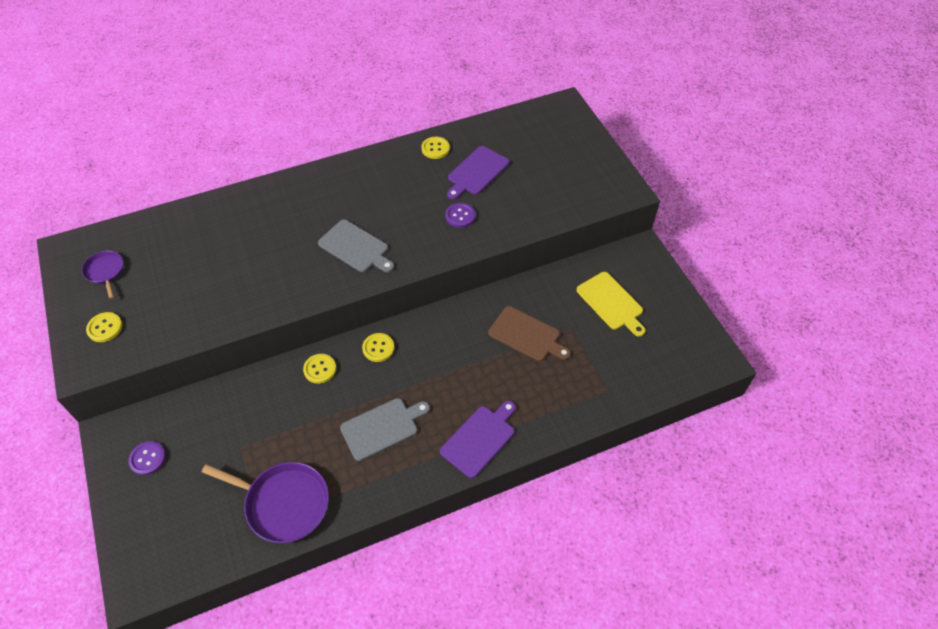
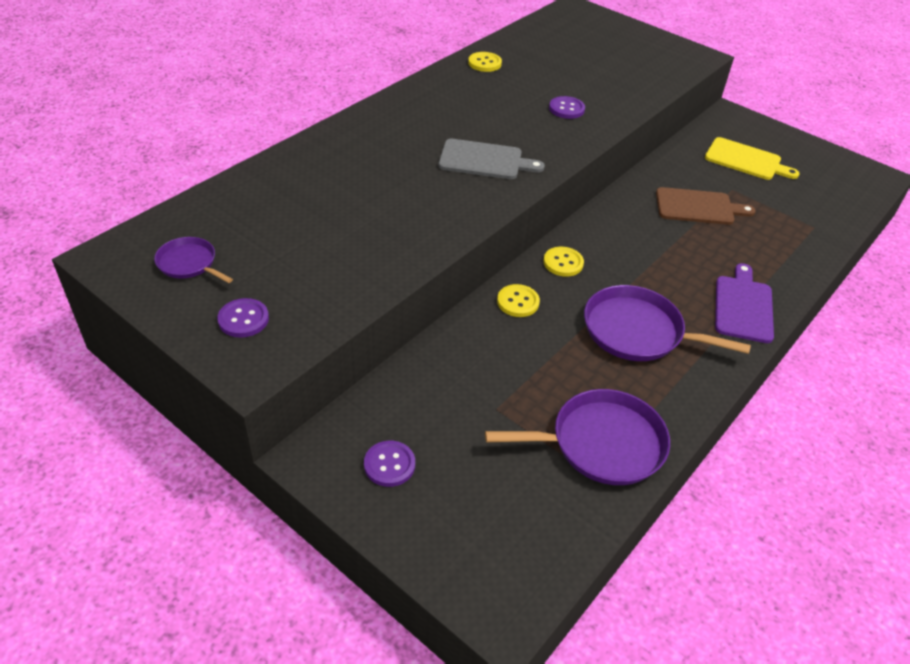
camera: 30 degrees left, 10 degrees down
(105, 328) = (243, 319): yellow button -> purple button
(382, 428) = (638, 331): grey cutting board -> purple pan
(476, 172) = (546, 72): purple cutting board -> none

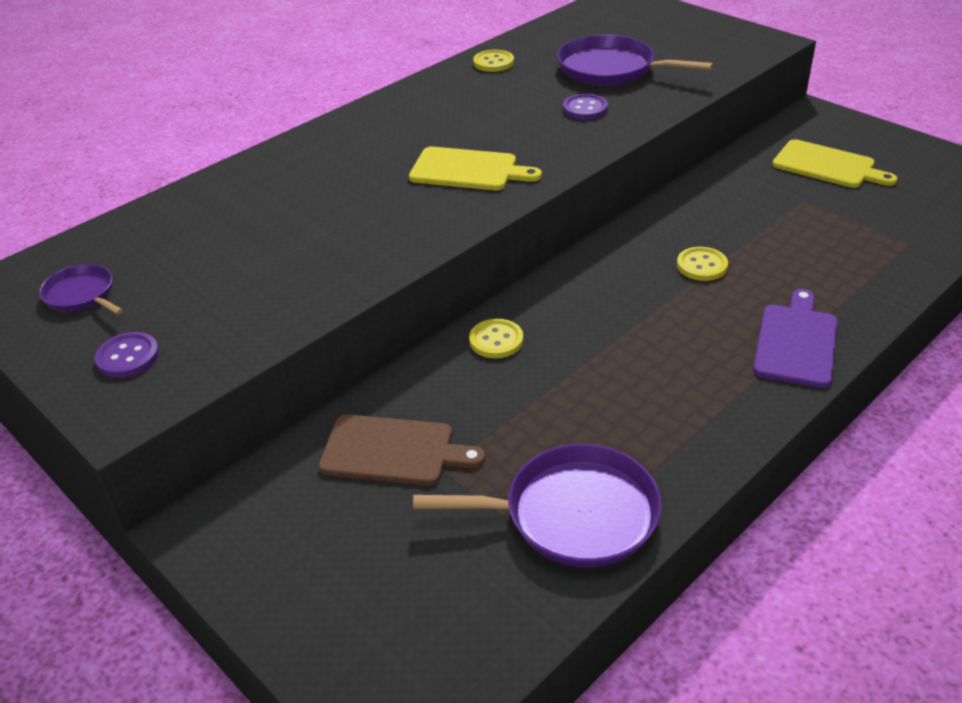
camera: 10 degrees right, 5 degrees down
(389, 465) = (291, 537): purple button -> none
(484, 160) = (468, 170): grey cutting board -> yellow cutting board
(563, 263) = (563, 293): yellow button -> yellow button (701, 265)
(638, 331) = (647, 374): purple pan -> purple pan (611, 69)
(698, 207) = (754, 223): brown cutting board -> brown cutting board (393, 451)

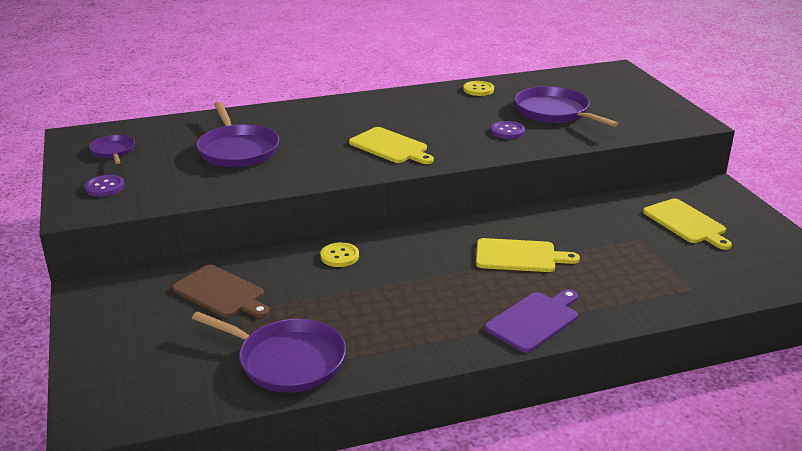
camera: 25 degrees right, 10 degrees down
(269, 235) = (237, 150): none -> purple pan
(701, 265) = (519, 256): yellow button -> yellow cutting board

